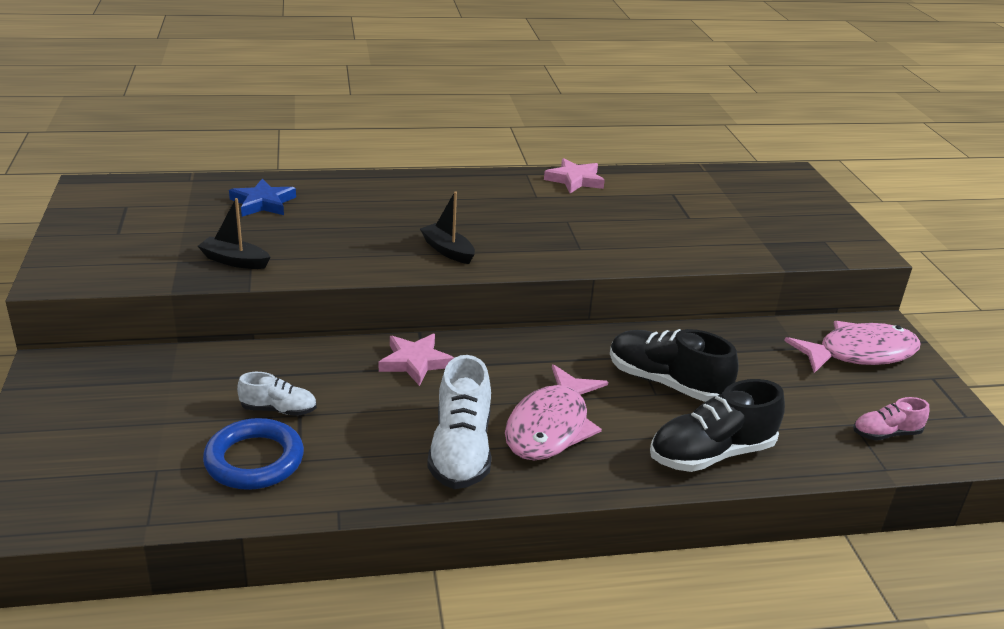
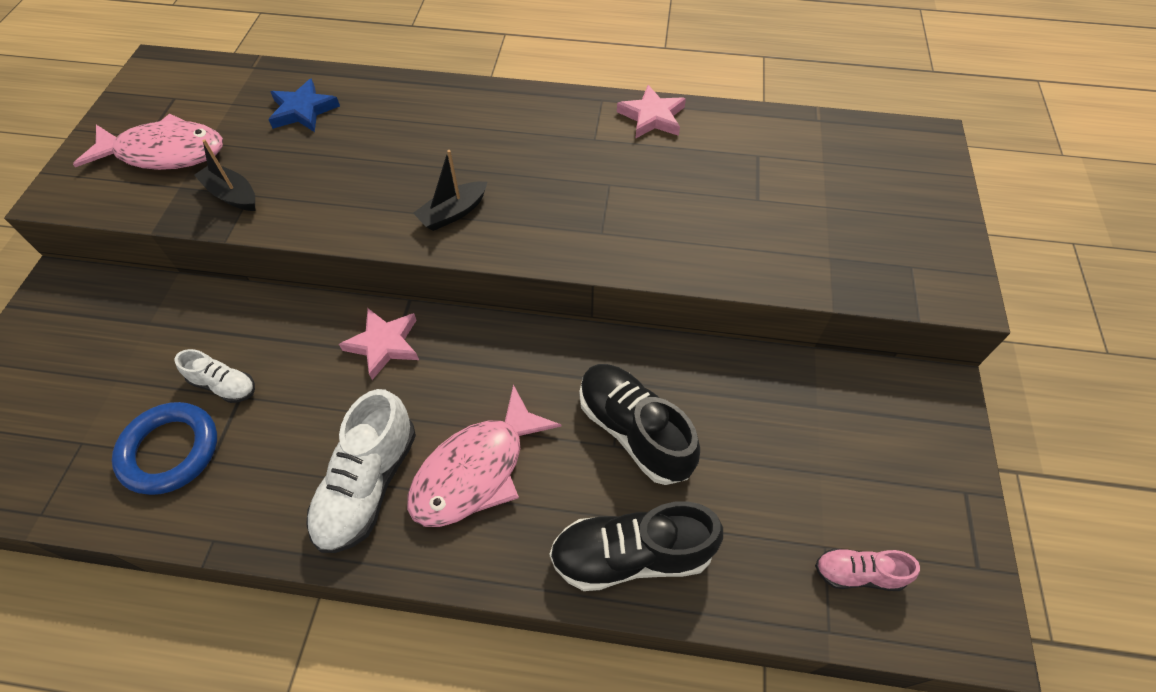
camera: 20 degrees right, 25 degrees up
(447, 250) = (453, 213): black boat -> black boat turned 105 degrees counterclockwise
(859, 353) = (890, 431): pink fish -> pink fish (165, 153)

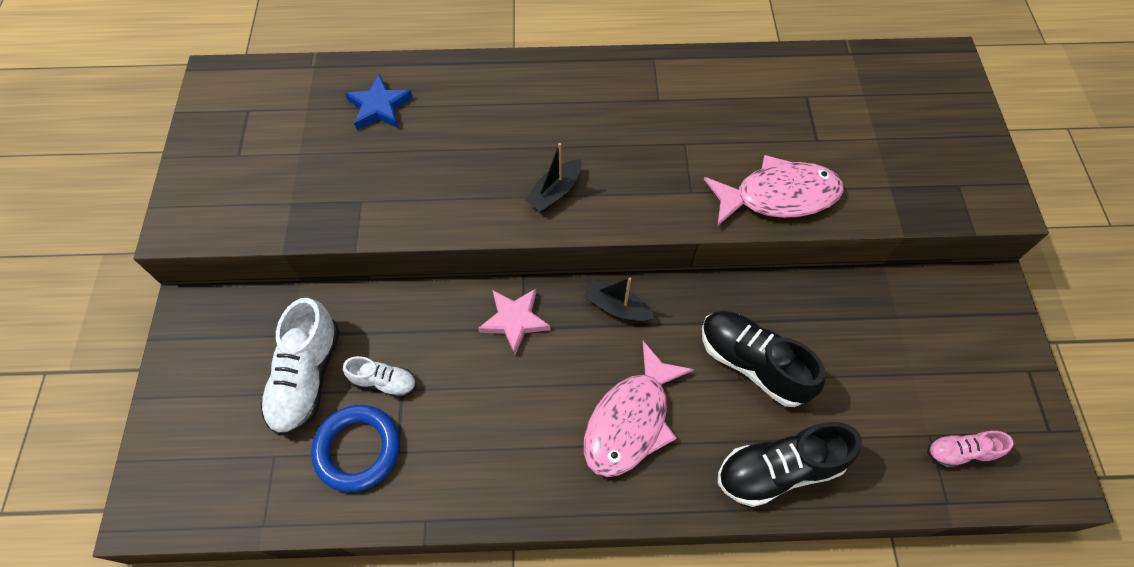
camera: 10 degrees left, 5 degrees up
(165, 153) = (263, 169): pink fish -> pink fish (778, 196)
(232, 195) = (345, 204): black boat -> black boat (617, 307)
(368, 484) = (542, 449): white shoe -> white shoe (307, 377)
(652, 117) = (704, 70): pink star -> none

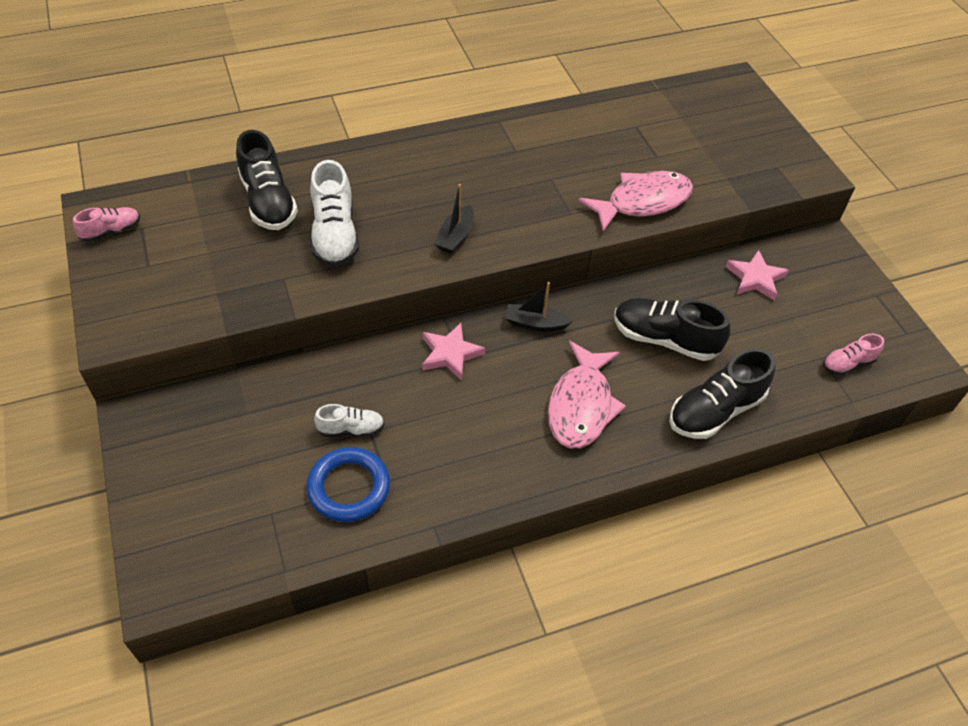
camera: 20 degrees left, 10 degrees down
(219, 108) = (111, 231): none -> pink shoe
(307, 377) = (276, 443): white shoe -> white shoe (335, 235)
(379, 107) = (268, 202): blue star -> black shoe
(886, 312) = (755, 278): none -> pink star

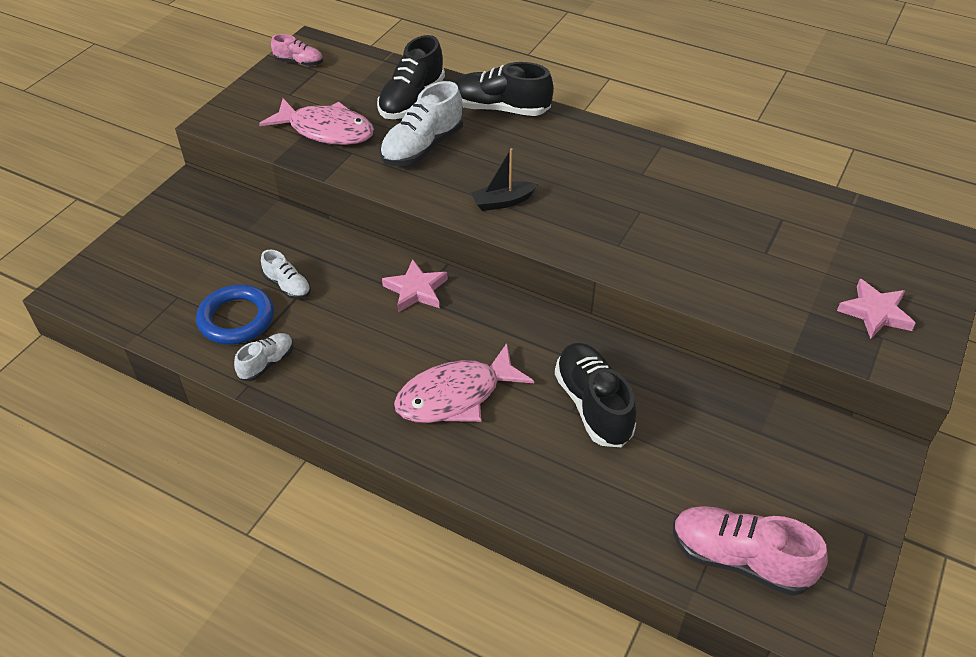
camera: 50 degrees right, 5 degrees down
(424, 498) = (267, 363): none -> white shoe
(535, 323) = (506, 316): black boat -> none
(642, 202) = (695, 277): pink fish -> pink fish (326, 130)
(715, 410) = (555, 488): black shoe -> black shoe (500, 109)
(755, 278) = (752, 425): pink star -> pink star (875, 312)
(848, 363) = (739, 559): pink shoe -> pink shoe, size x1.82

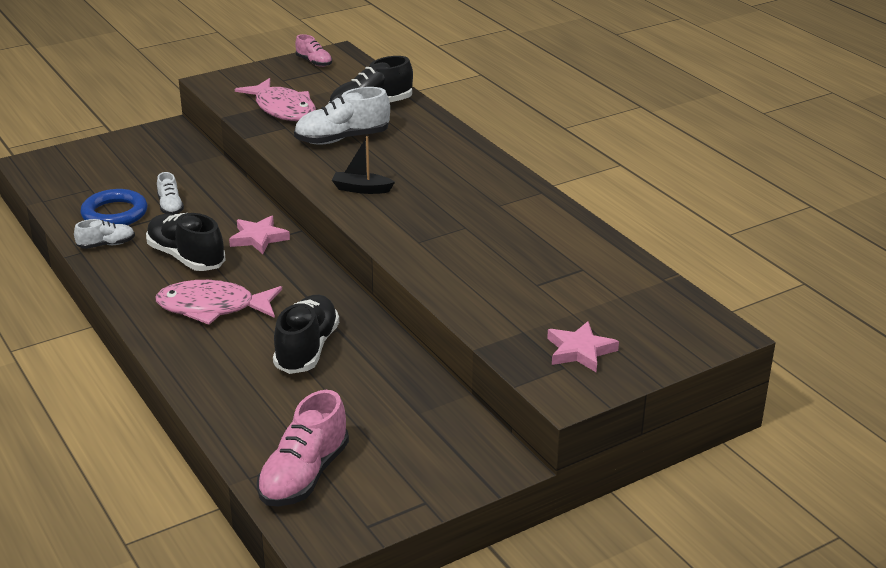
camera: 30 degrees right, 15 degrees down
(500, 109) = (435, 132): black shoe -> black shoe (186, 257)
(739, 559) = (304, 475): pink shoe -> pink shoe turned 120 degrees counterclockwise

